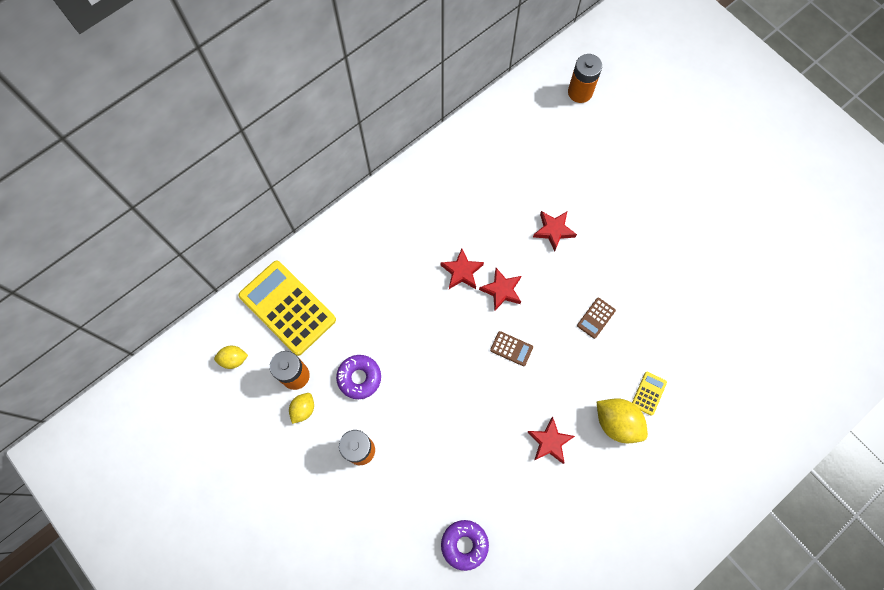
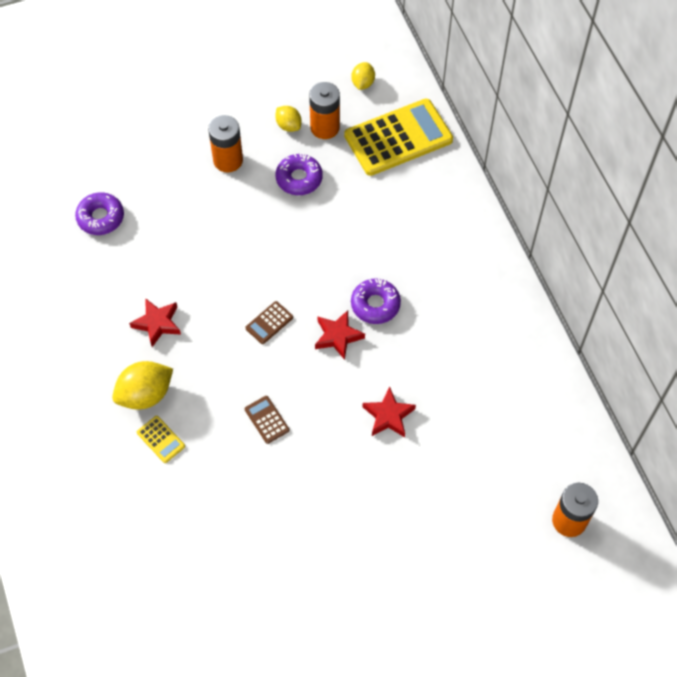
camera: 110 degrees right, 10 degrees down
(462, 271) = (375, 305): red star -> purple donut

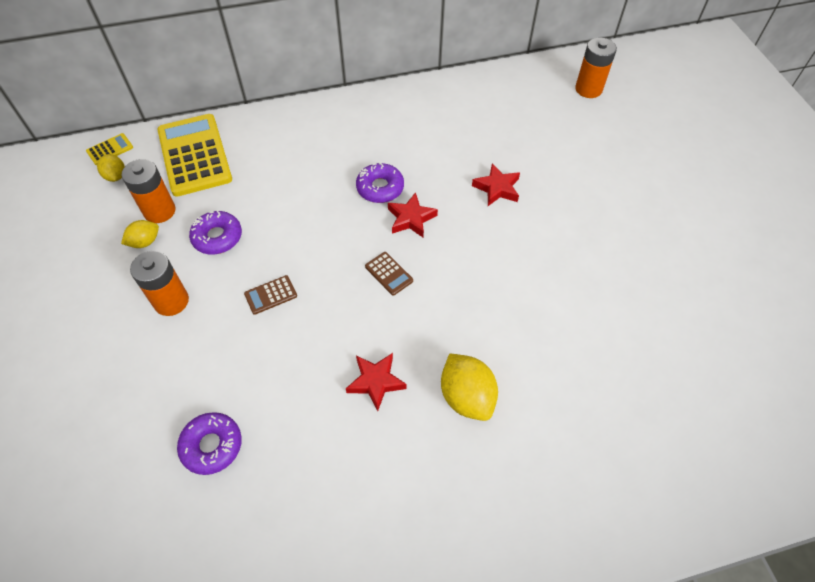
camera: 85 degrees left, 5 degrees down
(161, 439) = (522, 382): yellow calculator -> yellow calculator (110, 149)
(267, 420) = (499, 282): brown calculator -> brown calculator (270, 295)
(363, 83) = (116, 176): yellow lemon -> yellow lemon turned 45 degrees clockwise

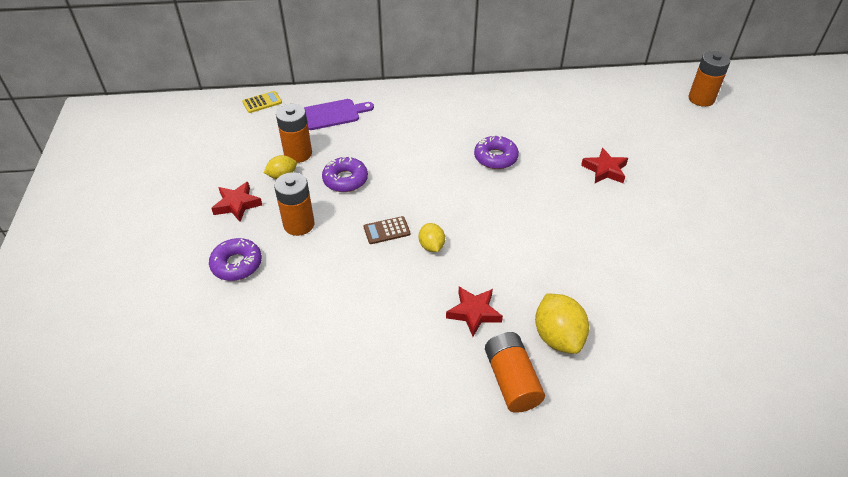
camera: 10 degrees right, 10 degrees down
(116, 176) = (264, 123): yellow lemon -> yellow lemon (431, 246)
(194, 155) = (333, 114): yellow calculator -> purple cutting board
(212, 446) = (319, 343): purple donut -> purple donut (237, 264)
(389, 274) = (496, 227): brown calculator -> none
(411, 219) = (521, 185): red star -> red star (237, 204)
(423, 456) = (511, 380): none -> orange battery

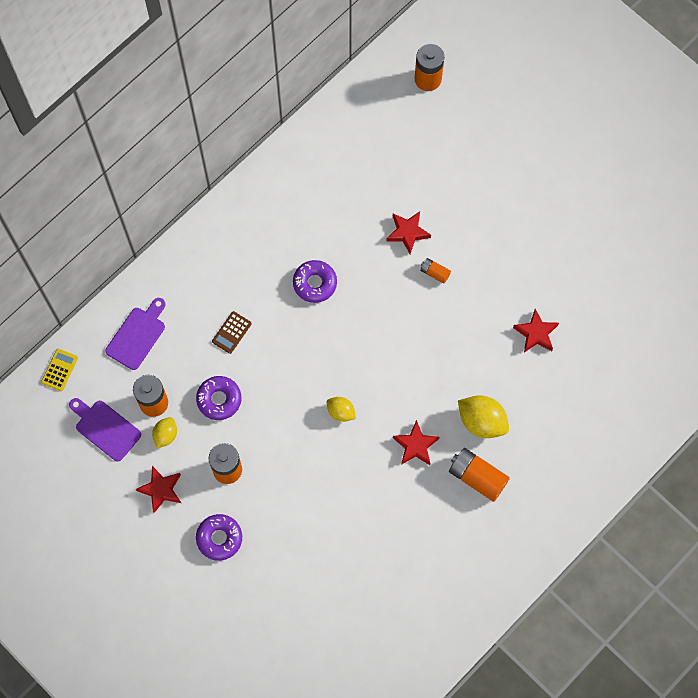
camera: 40 degrees left, 25 degrees up
(248, 147) = (105, 428): none -> purple cutting board
(386, 230) = (296, 423): brown calculator -> brown calculator (231, 332)
(607, 206) = (434, 273): none -> orange battery
(674, 303) = (536, 333): none -> red star

